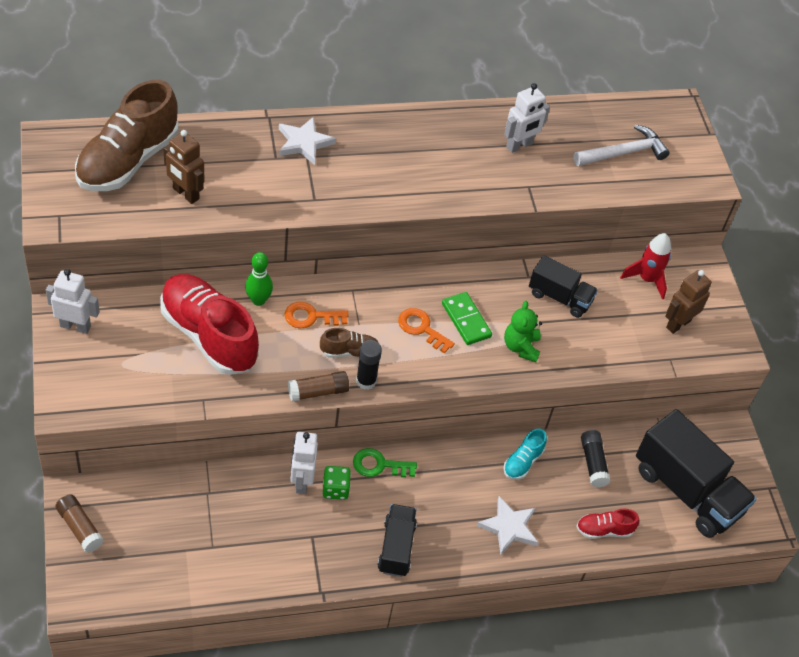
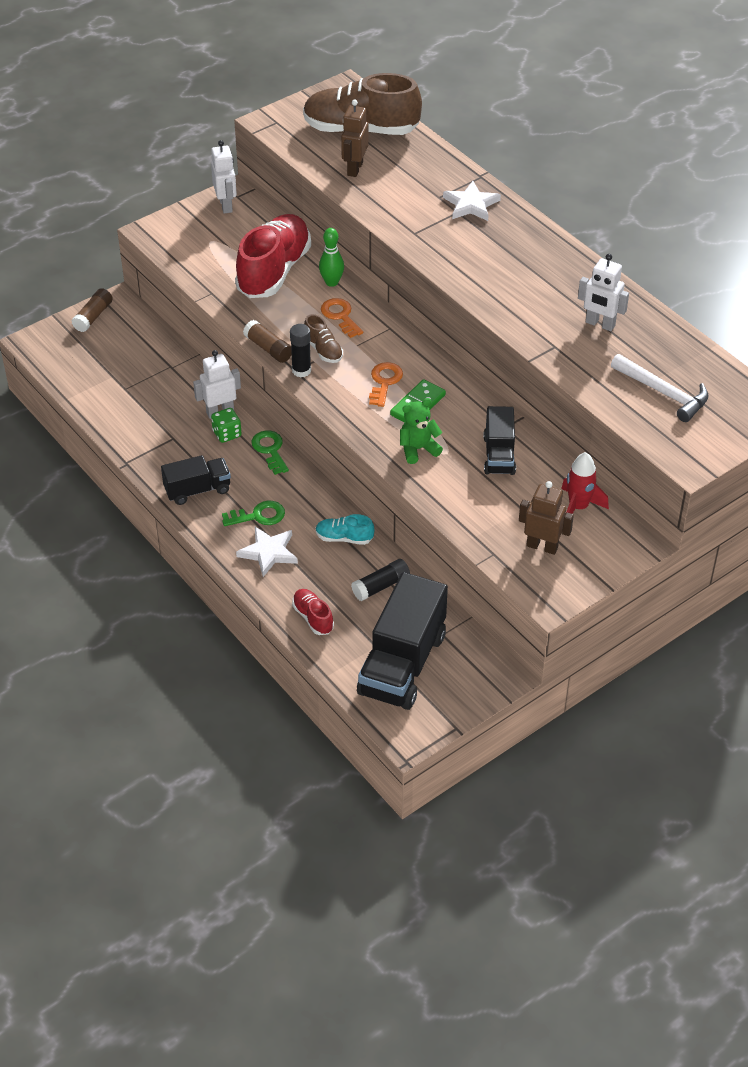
camera: 70 degrees right, 5 degrees down
(458, 513) = (258, 516): none -> green key

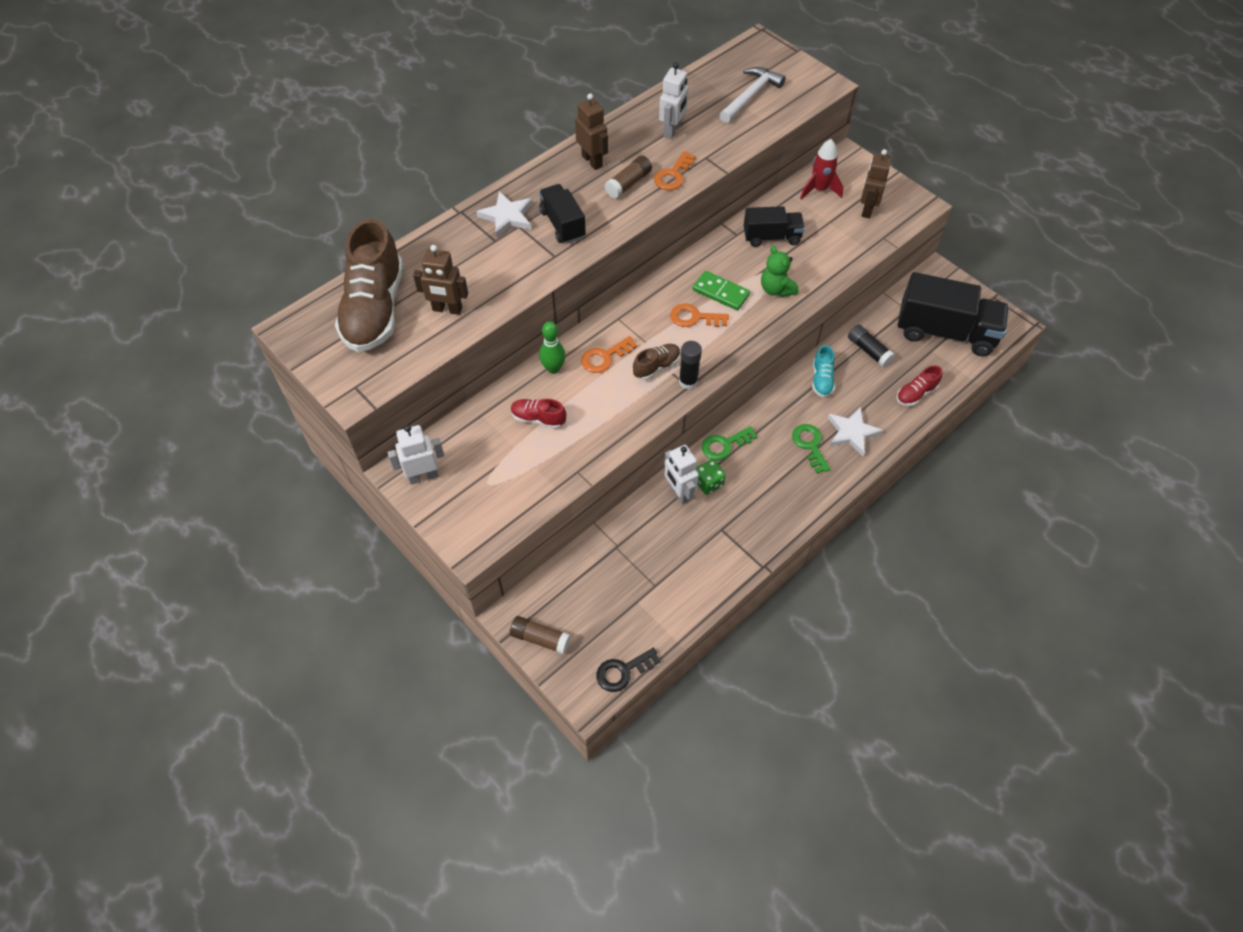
camera: 95 degrees left, 10 degrees up
(49, 363) = (623, 671): none -> black key
(197, 490) = (788, 498): black truck -> black truck (562, 224)
(268, 348) = (660, 411): brown glue stick -> brown glue stick (628, 183)
(274, 271) = (538, 419): red shoe -> red shoe, size x0.45
(526, 319) = (673, 175): none -> orange key
(550, 263) = (592, 161): none -> brown robot

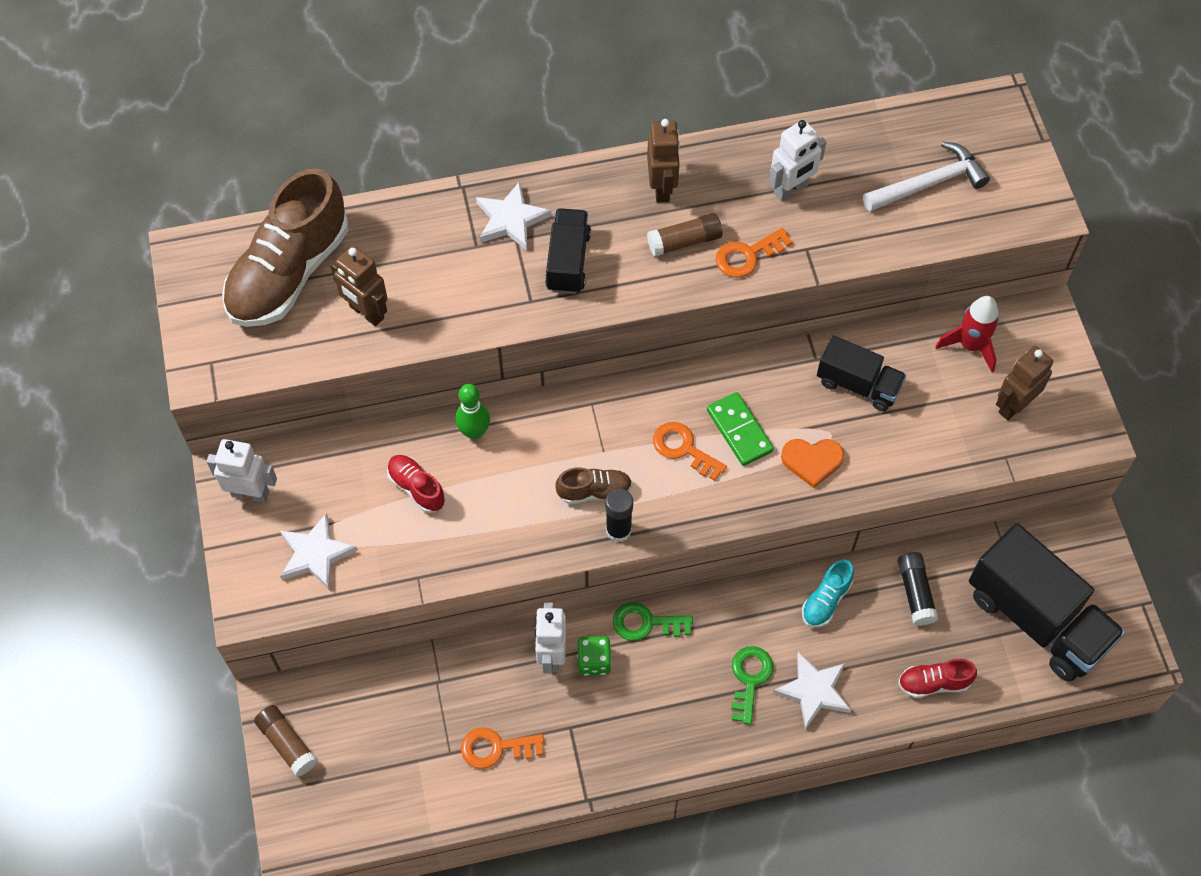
camera: 30 degrees right, 5 degrees up
(496, 491) = (315, 554): none -> white star
(604, 357) = (542, 447): orange key -> orange key (495, 748)
(623, 671) = (350, 833): black key -> none
(776, 289) = (812, 461): green teddy bear -> orange heart

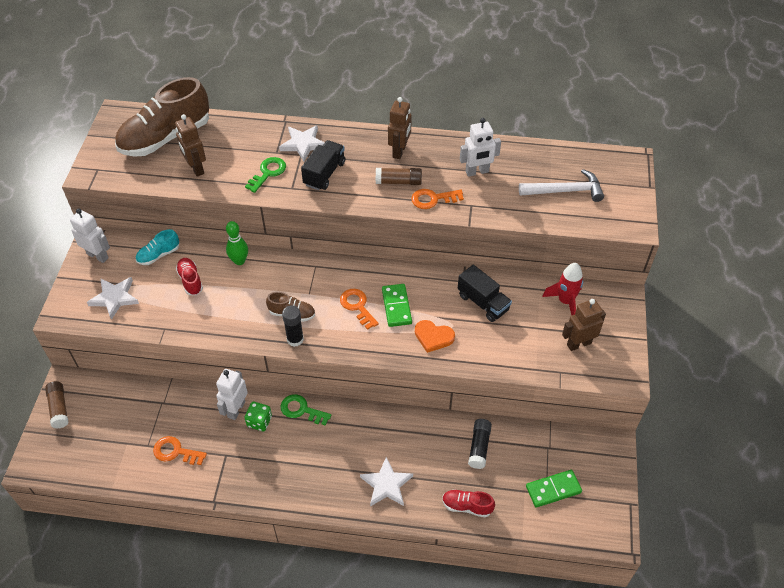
camera: 20 degrees right, 10 degrees down
(749, 679) = (349, 464): green key -> green key (268, 173)
(826, 600) = (419, 433): turquoise shoe -> turquoise shoe (158, 255)
(1036, 619) = (553, 489): black truck -> green domino

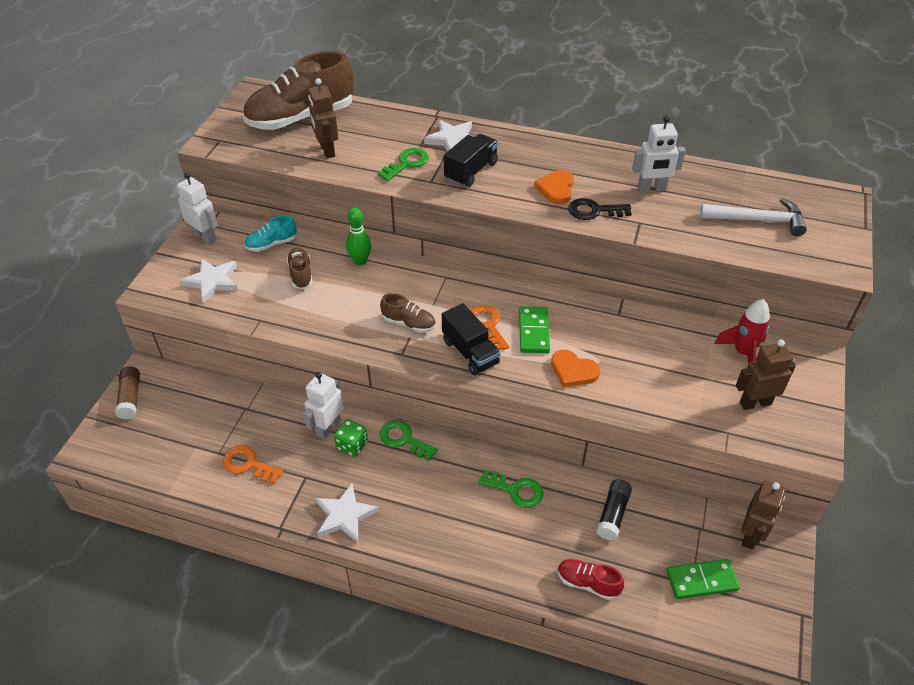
camera: 10 degrees right, 5 degrees down
(190, 281) = (301, 274): red shoe -> brown shoe
(295, 339) = (407, 351): black glue stick -> none
(386, 484) = (491, 541): white star -> white star (344, 515)
(398, 182) = (556, 189): brown glue stick -> orange heart
(399, 151) = (562, 158): brown robot -> brown robot (751, 535)
(400, 439) = (516, 490): none -> green key
(432, 199) = (594, 211): orange key -> black key
(483, 302) = (639, 341): black truck -> black truck (470, 352)

